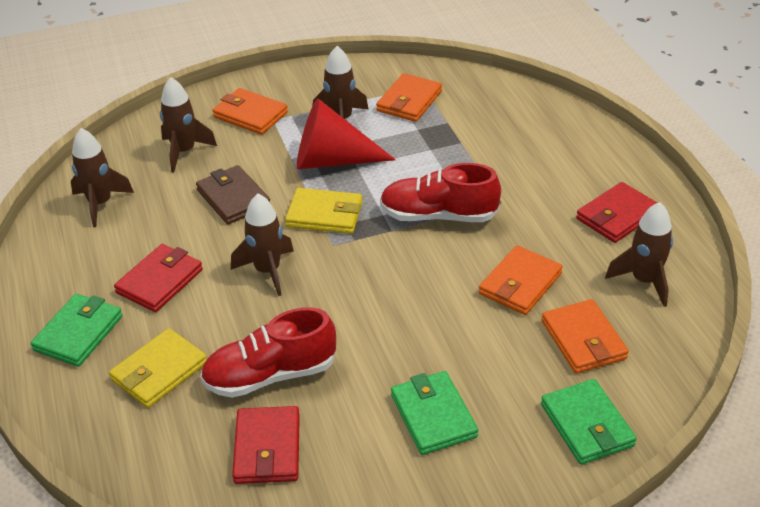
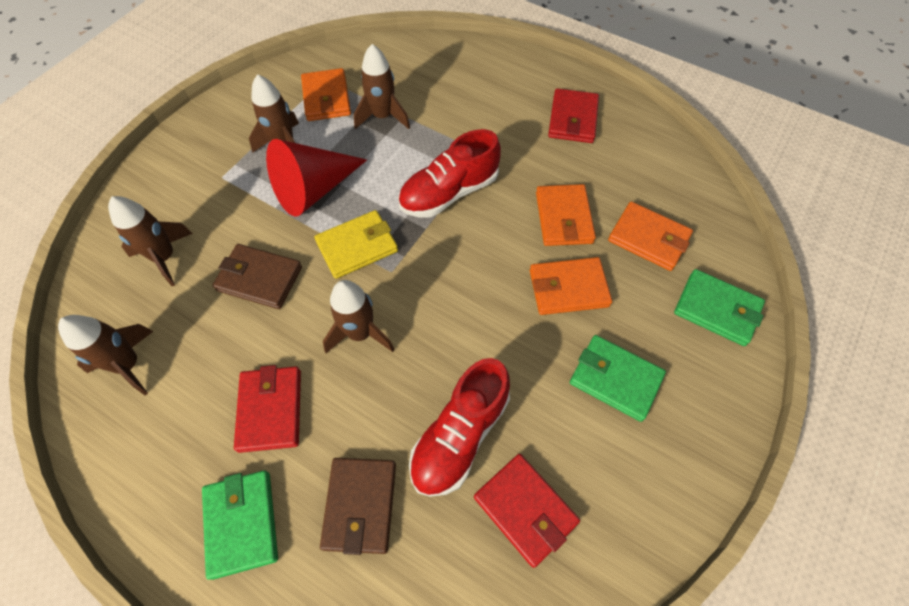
camera: 40 degrees left, 20 degrees up
(159, 371) = (360, 505): yellow wallet -> brown wallet
(250, 115) = (195, 184): orange wallet -> orange wallet (568, 288)
(644, 281) = (639, 163): brown rocket -> brown rocket (383, 117)

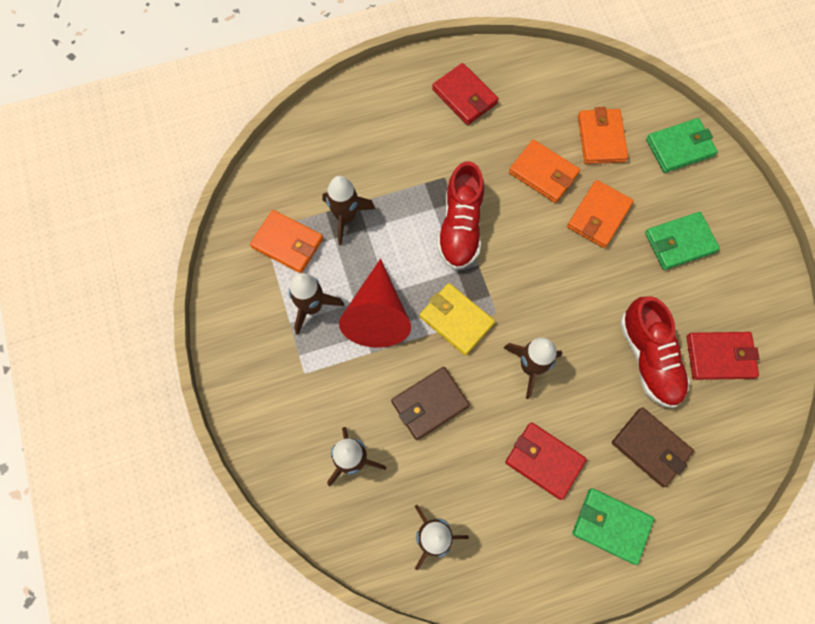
camera: 50 degrees left, 10 degrees up
(357, 246) = (456, 320): yellow wallet -> yellow wallet turned 60 degrees counterclockwise
(648, 238) = (601, 138): orange wallet -> orange wallet turned 75 degrees counterclockwise

